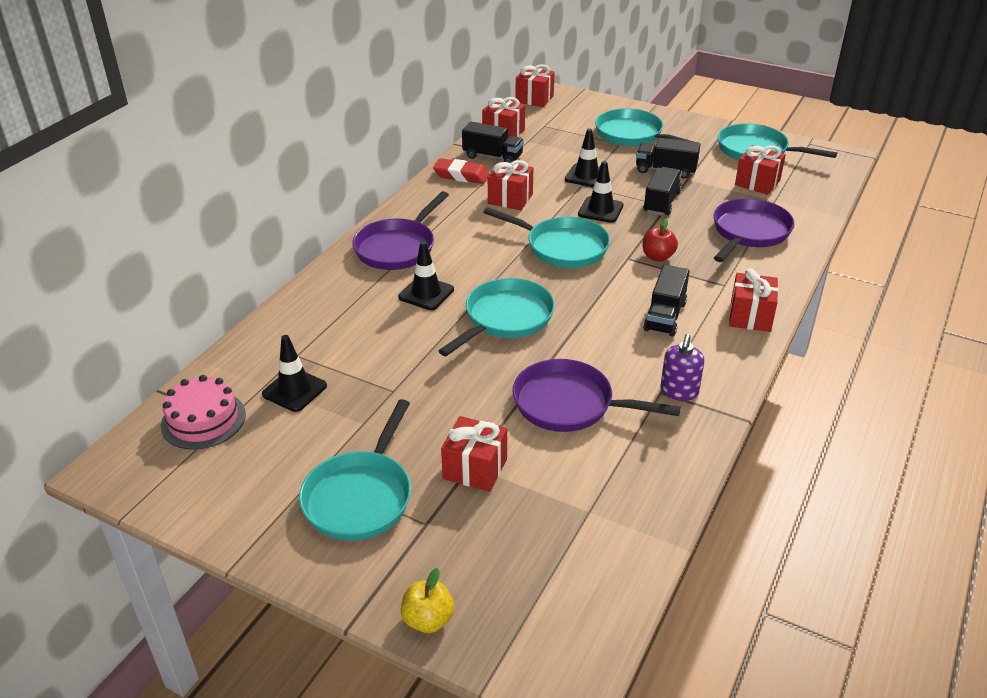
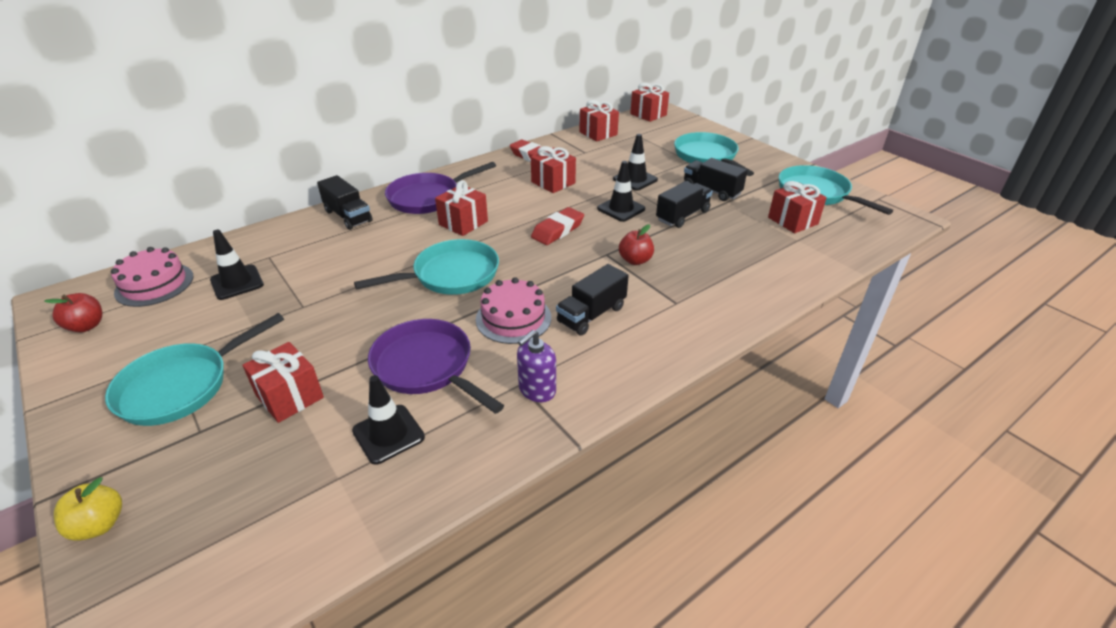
camera: 25 degrees right, 0 degrees up
(182, 481) = (86, 326): none -> red apple
(426, 293) = (411, 237): black traffic cone -> black traffic cone (388, 434)
(492, 157) = (571, 149): black truck -> black truck (348, 216)
(562, 247) = (557, 230): turquoise pan -> red eraser
(602, 340) = (513, 318): none -> pink cake
(749, 232) = (745, 262): purple pan -> none
(750, 316) = (675, 340): red gift -> red gift (463, 223)

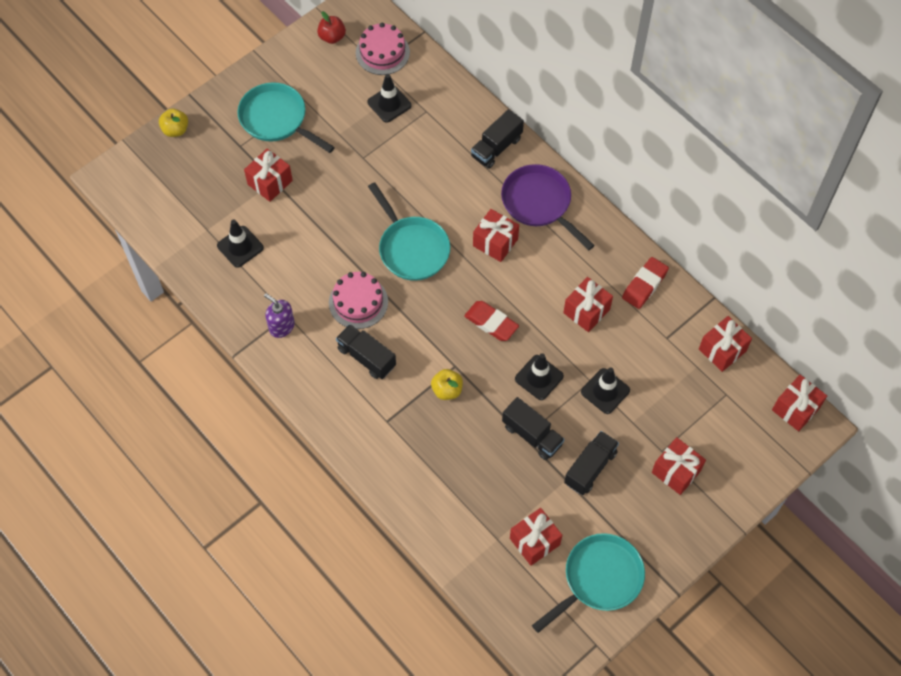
camera: 85 degrees right, 25 degrees up
(427, 367) = (301, 254): purple pan -> none
(635, 260) = (447, 390): red apple -> yellow apple
(707, 157) = (676, 471): turquoise pan -> red gift

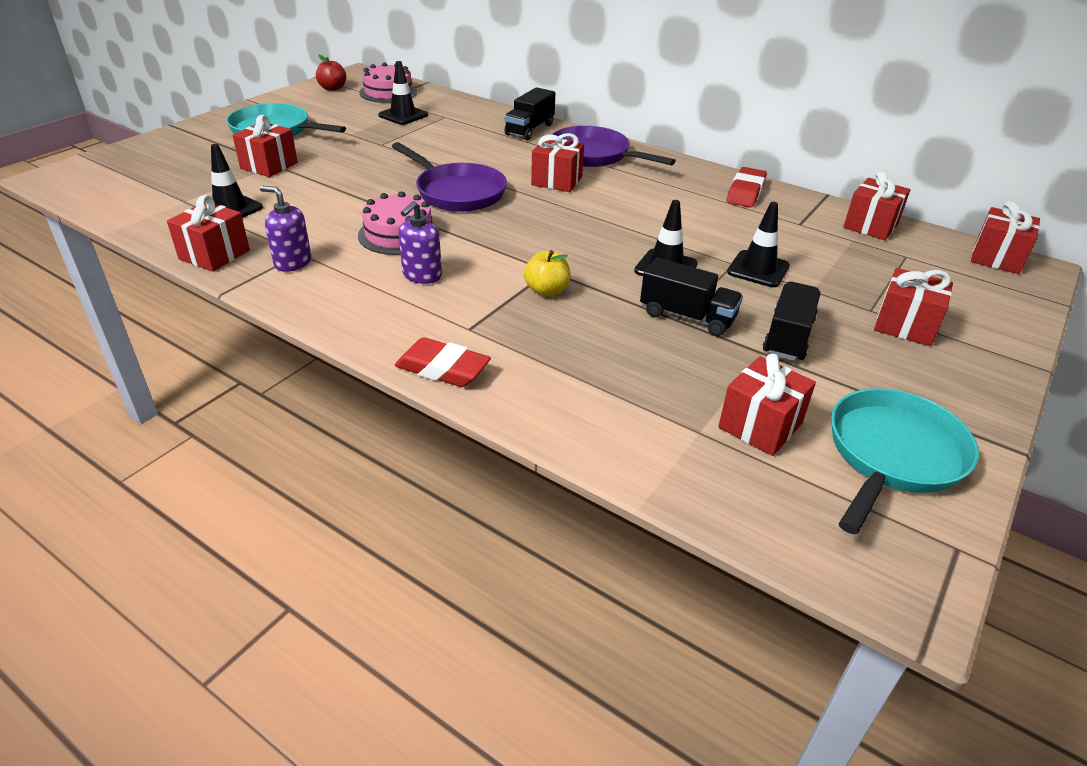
camera: 15 degrees left, 25 degrees down
(175, 130) = (149, 144): yellow apple -> none
(366, 357) = (422, 275): black truck -> purple soap dispenser
(411, 248) = (457, 192): turquoise pan -> purple pan
(491, 323) = (580, 233): red eraser -> red eraser (442, 369)
(586, 311) = (692, 215): red gift -> red gift (214, 255)

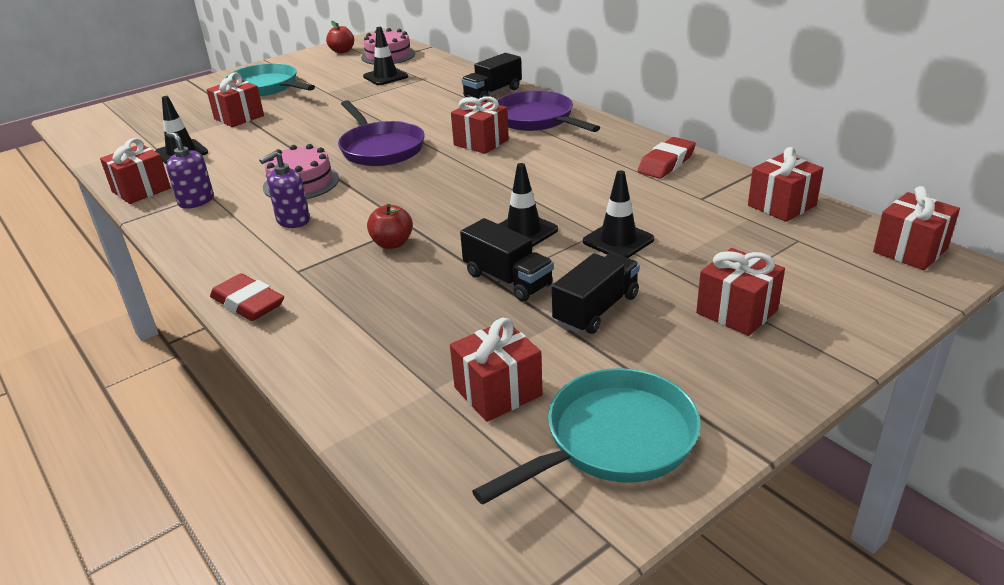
camera: 20 degrees right, 5 degrees down
(547, 291) = (392, 243): yellow apple -> red apple

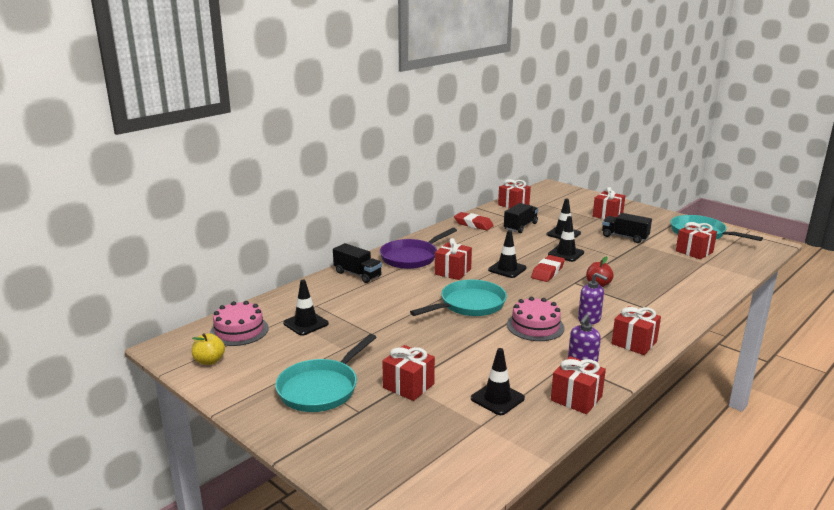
camera: 100 degrees left, 10 degrees down
(248, 303) = (684, 315): red eraser -> red eraser (547, 272)
(342, 51) = (209, 361): red apple -> yellow apple
(380, 148) = (469, 305): purple pan -> turquoise pan
(476, 178) = (507, 269): none -> black traffic cone
(507, 280) = (614, 254): black truck -> black truck (520, 226)
(910, 250) = (543, 189): red gift -> red gift (634, 343)

